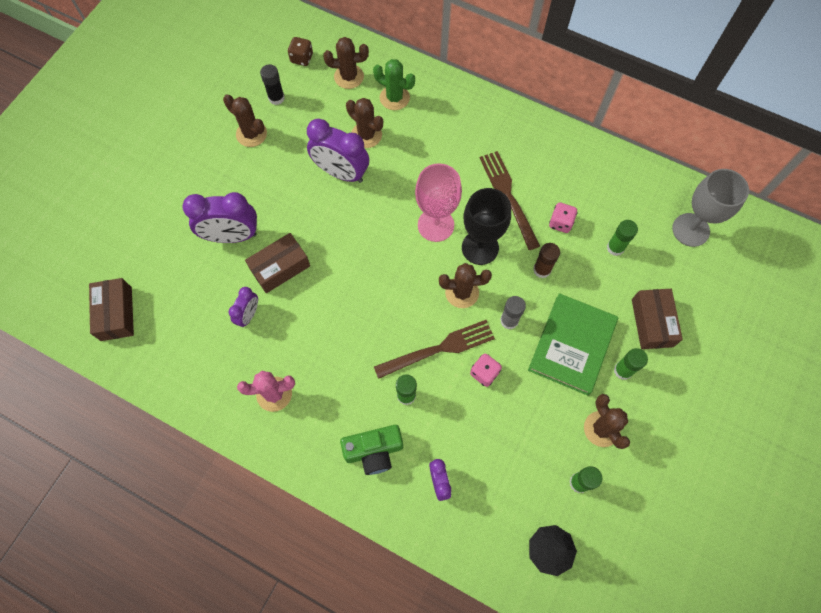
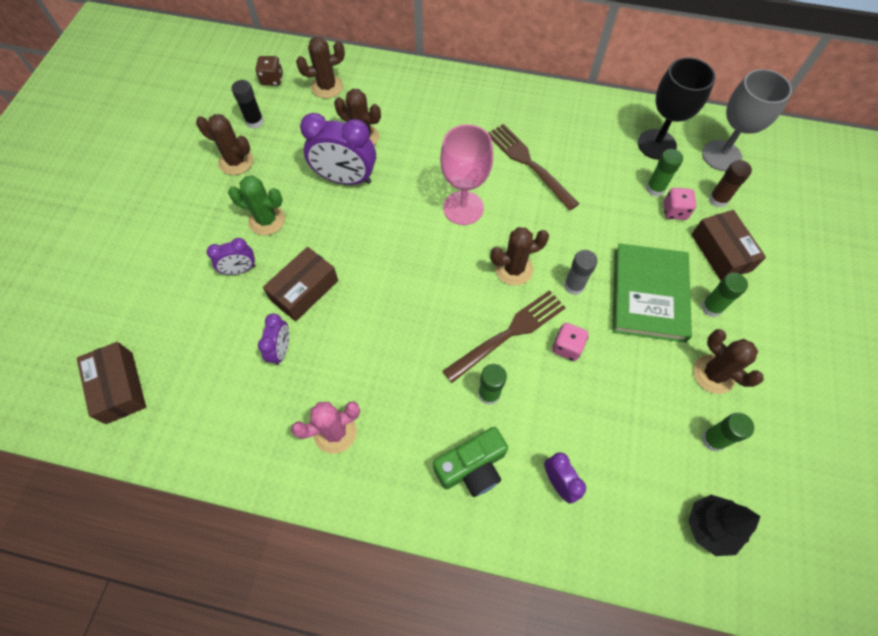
camera: 15 degrees left, 5 degrees down
(232, 236) = (240, 270): purple clock -> purple clock, size x0.54
(394, 98) = (381, 97): green cactus -> green cactus (267, 220)
(480, 248) = (517, 220): black goblet -> black goblet (656, 144)
(542, 270) = (589, 227): brown glue stick -> brown glue stick (718, 199)
(560, 223) = (591, 177): pink dice -> pink dice (674, 211)

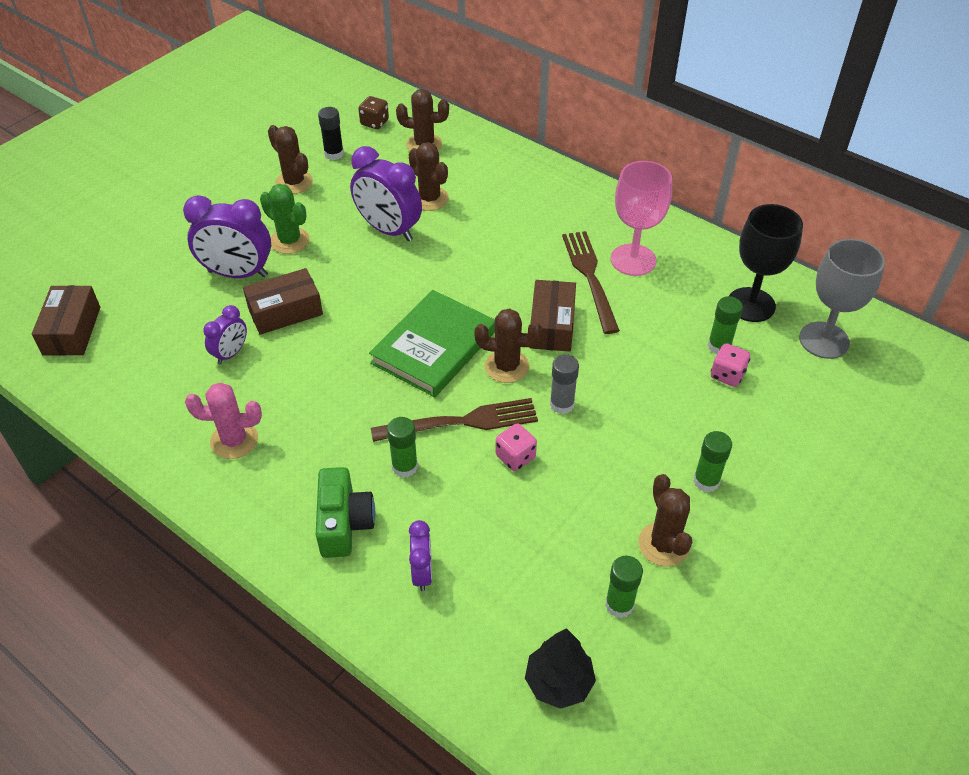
camera: 25 degrees right, 15 degrees down
(240, 270) = (238, 274): purple clock -> purple clock, size x1.84
(463, 208) = (491, 294): pink goblet -> pink goblet (633, 260)
(472, 467) = (344, 523): green camera -> green camera turned 90 degrees counterclockwise
(649, 295) = (641, 443): green book -> green book (434, 347)
(718, 199) = (789, 381): brown glue stick -> none
(721, 252) = (755, 433): brown box -> brown box (552, 326)

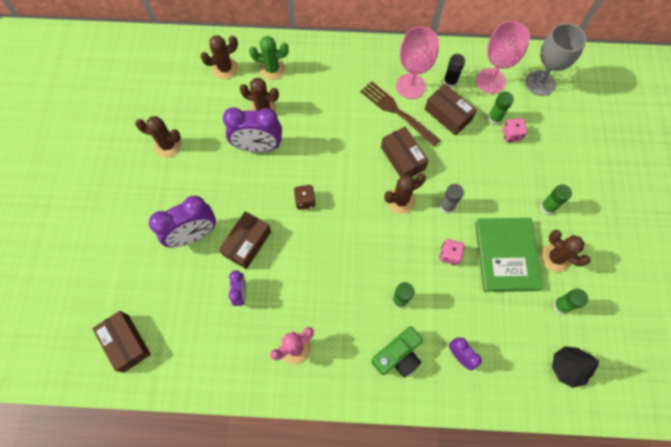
camera: 35 degrees left, 20 degrees up
(289, 241) = (204, 191): green cactus -> green cactus (272, 69)
(334, 154) = (174, 108): black glue stick -> black glue stick (450, 82)
(344, 523) = (398, 355): green camera -> green camera turned 90 degrees clockwise
(374, 123) = (179, 68): brown dice -> brown dice (305, 201)
(434, 347) = (352, 213): green book -> green book (506, 255)
(462, 422) = (406, 251): brown fork -> none
(656, 311) = (448, 115): none -> brown box
(751, 305) = (490, 81): black goblet -> pink goblet

